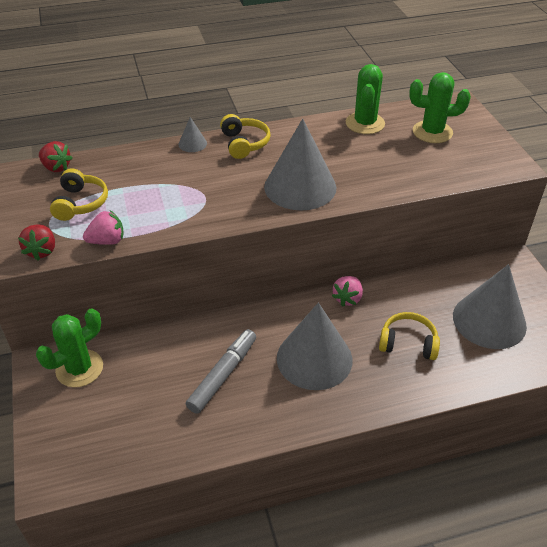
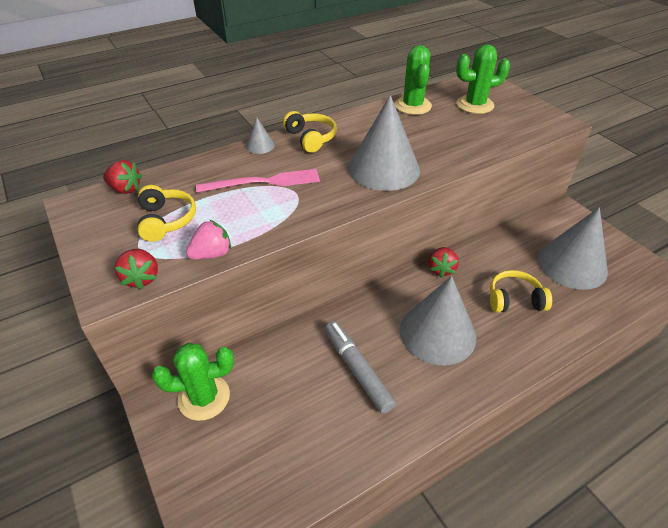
camera: 15 degrees left, 0 degrees up
(79, 368) = (204, 397): green cactus -> green cactus turned 45 degrees clockwise
(180, 181) = (263, 182): none -> pink fork
(223, 375) = (357, 369): grey marker -> grey marker turned 45 degrees counterclockwise
(347, 298) = (441, 269): pink strawberry -> red strawberry

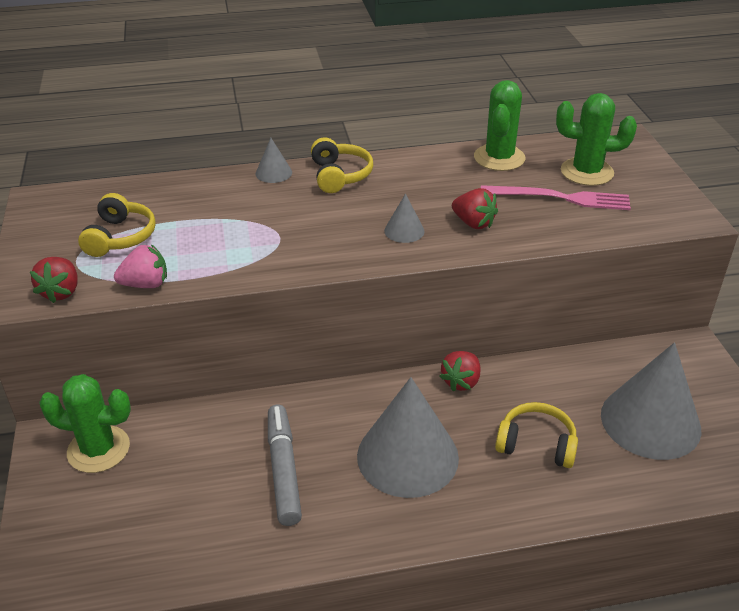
camera: 20 degrees right, 5 degrees down
(125, 189) = (98, 193): red strawberry -> red strawberry (473, 223)
(263, 182) = (251, 217): pink fork -> pink fork (560, 198)
(384, 169) = (404, 231): grey cone -> grey cone, size x0.43

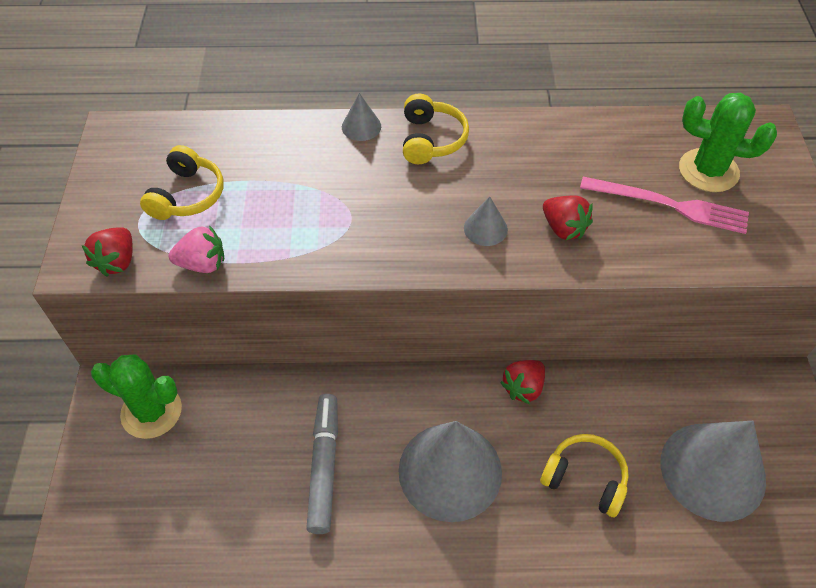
camera: 10 degrees right, 15 degrees up
(499, 158) = (613, 137): green cactus -> none

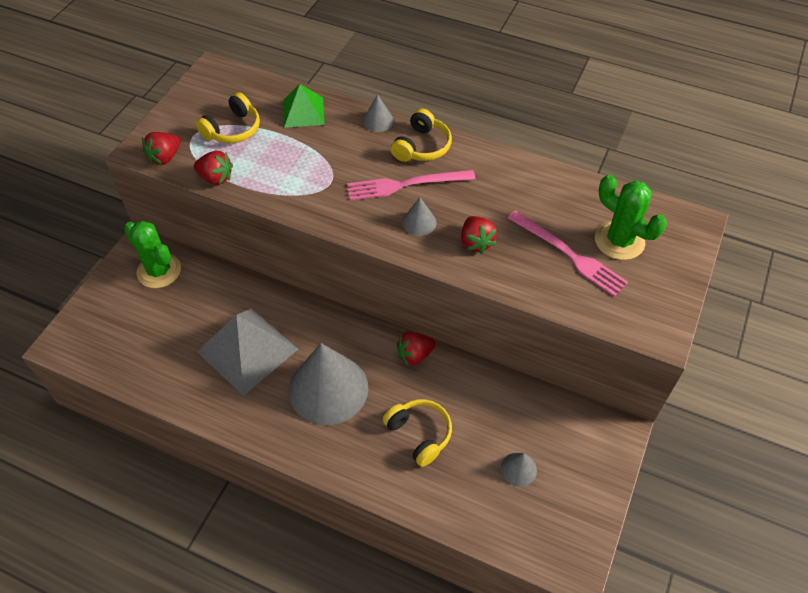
camera: 25 degrees right, 0 degrees up
(202, 264) = (216, 178): pink strawberry -> red strawberry
(264, 145) = (303, 112): none -> green pyramid
(324, 466) = (247, 350): grey marker -> grey pyramid
(442, 190) = (406, 185): none -> pink fork
(712, 470) = (518, 469): grey cone -> grey cone, size x0.43

